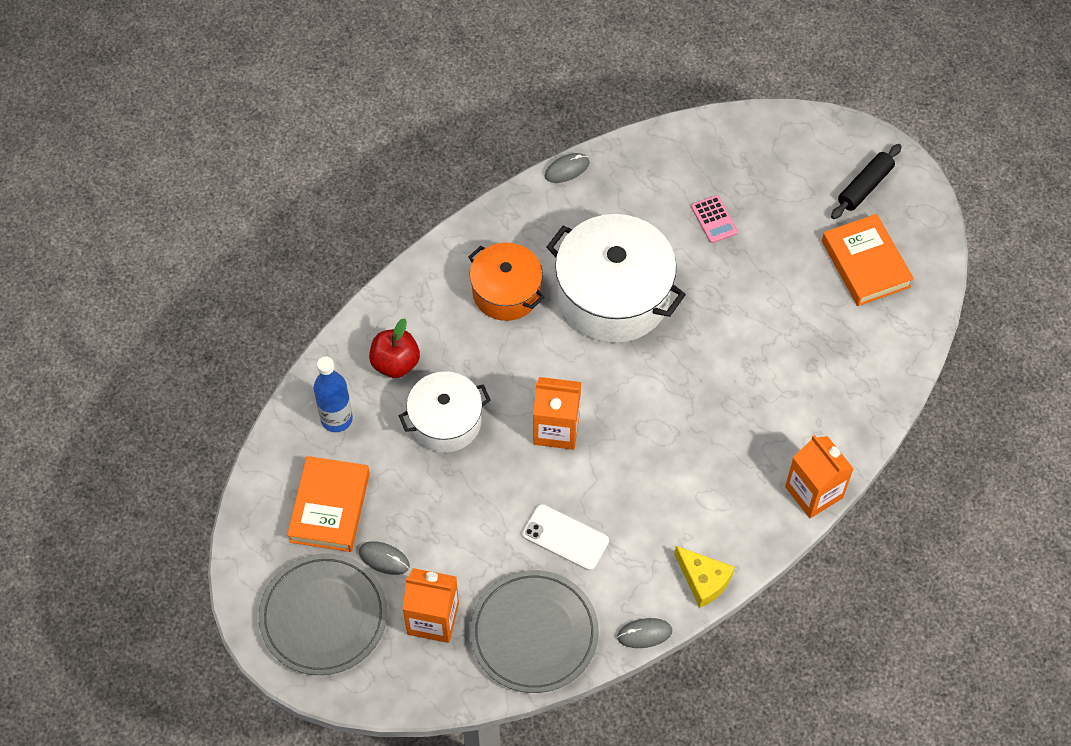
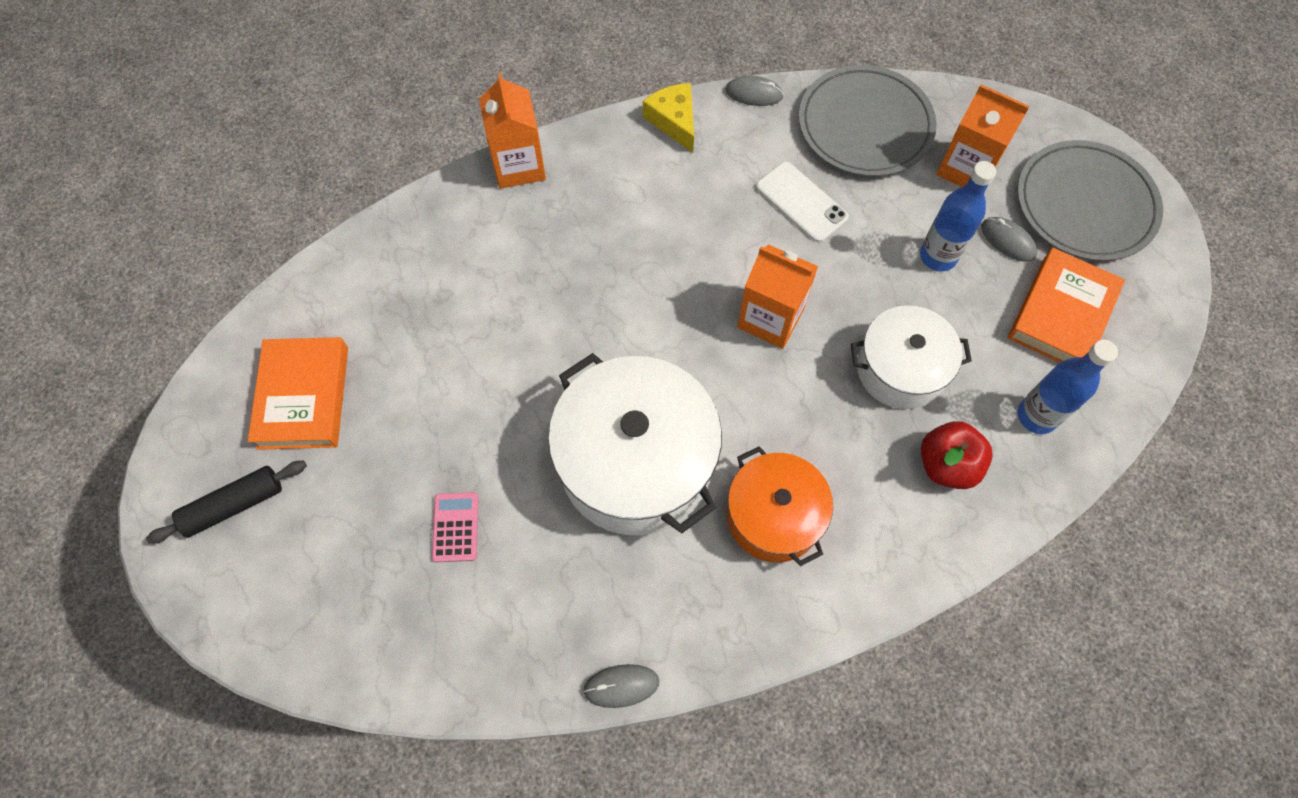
camera: 160 degrees left, 5 degrees up
(439, 525) = (938, 256): none -> blue bottle

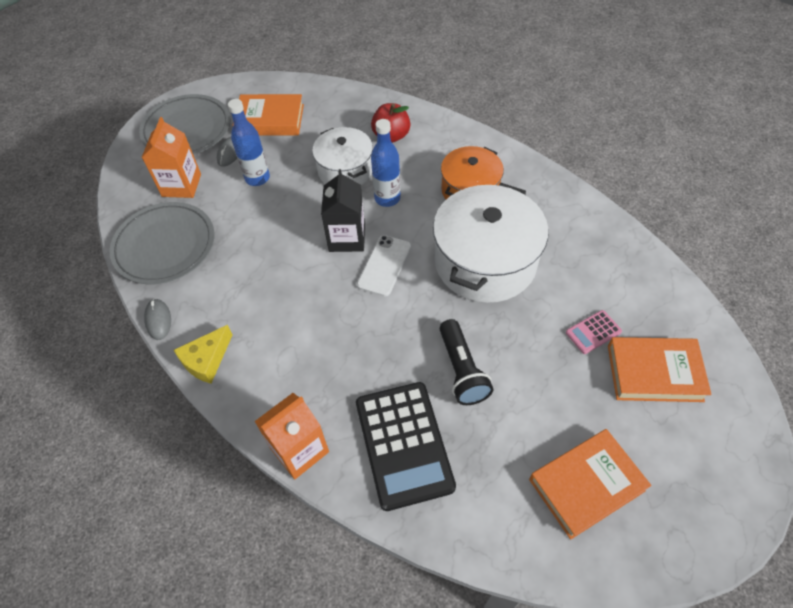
camera: 115 degrees left, 10 degrees down
(234, 505) = (690, 477): black rolling pin -> none
(360, 560) = (654, 373): none -> orange book
(462, 254) = (403, 444): none -> black calculator
(504, 351) = (461, 370): none -> black flashlight
(621, 686) = (606, 214): grey mouse -> none
(770, 318) = (347, 238): orange carton -> black carton
(801, 202) = (248, 256): white phone -> white phone (384, 265)
(1036, 416) = (340, 113): blue bottle -> blue bottle (387, 198)

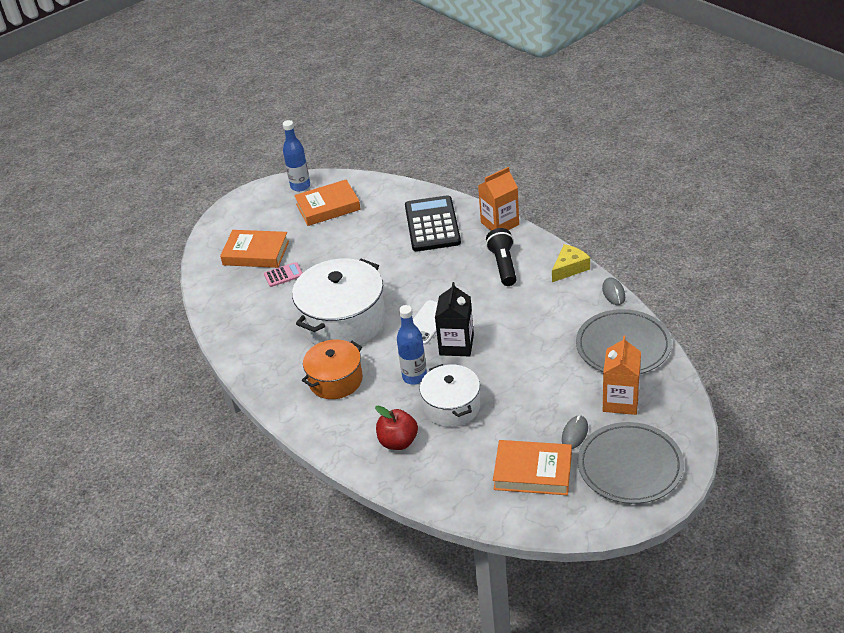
camera: 170 degrees left, 15 degrees down
(257, 178) = (542, 404): blue bottle -> blue bottle (300, 186)
(461, 370) = (384, 257): black flashlight -> black flashlight (503, 265)

